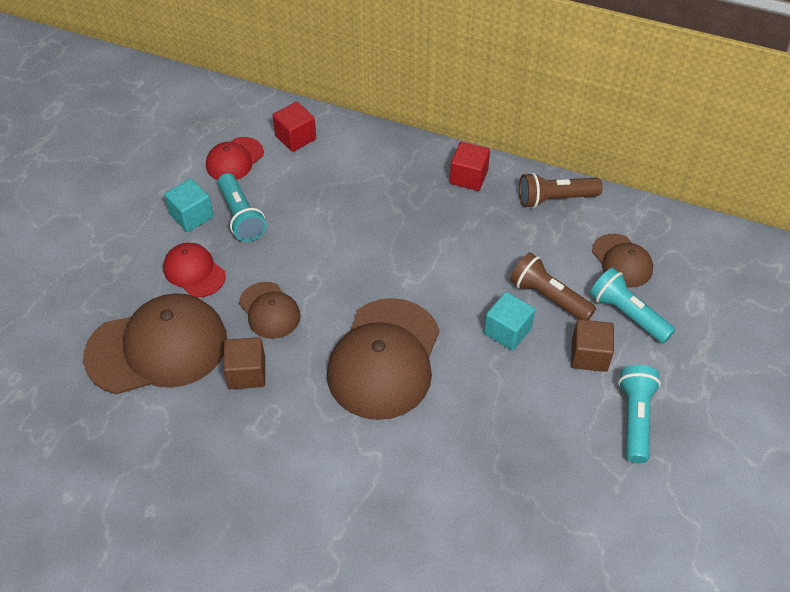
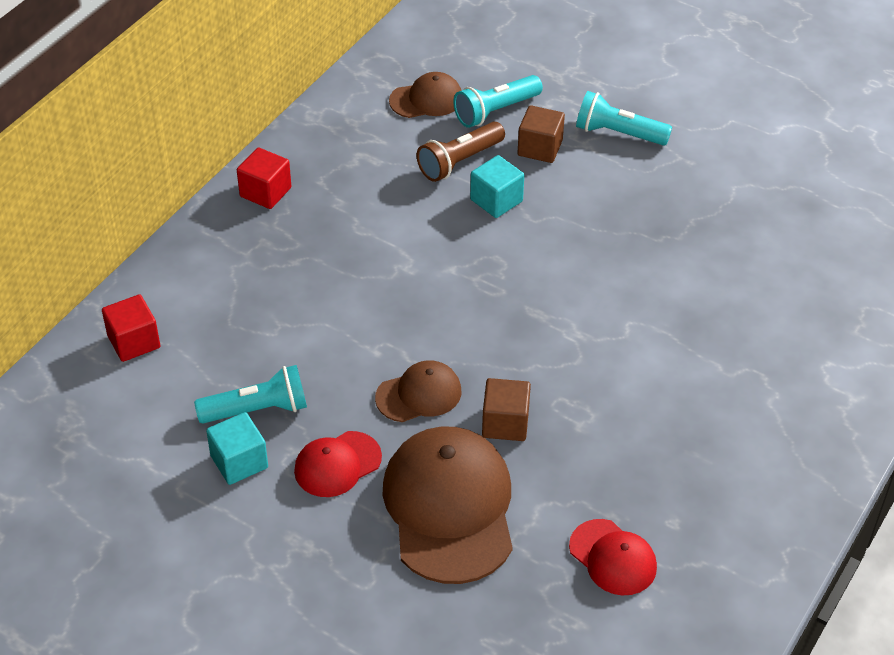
camera: 80 degrees left, 5 degrees down
(234, 159) = (150, 409): red cap -> red cap (613, 557)
(384, 359) = (511, 302): brown cap -> none
(555, 199) = (324, 130): brown flashlight -> none

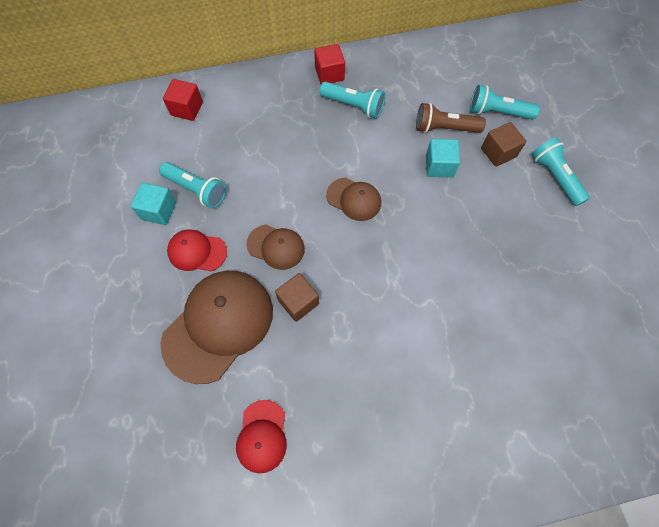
camera: 45 degrees right, 20 degrees up
(334, 205) = (353, 106): none -> turquoise flashlight
(426, 99) = (467, 79): brown cap -> brown cap (354, 199)

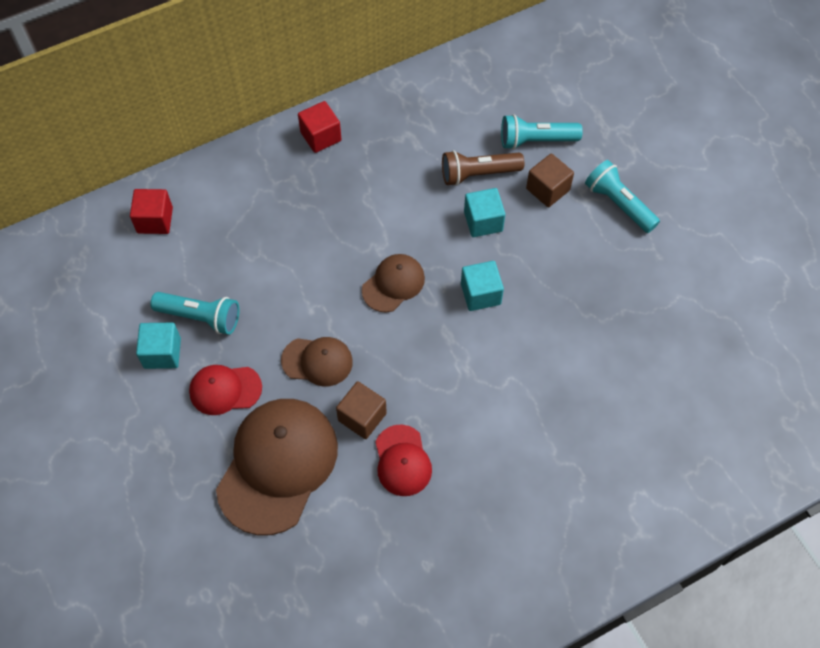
camera: 15 degrees left, 5 degrees down
(262, 436) = (364, 569): red cap -> red cap (402, 461)
(353, 106) = (362, 170): turquoise flashlight -> none
(354, 199) = (393, 284): brown cap -> brown cap turned 60 degrees counterclockwise
(422, 224) = (480, 294): none -> turquoise cube

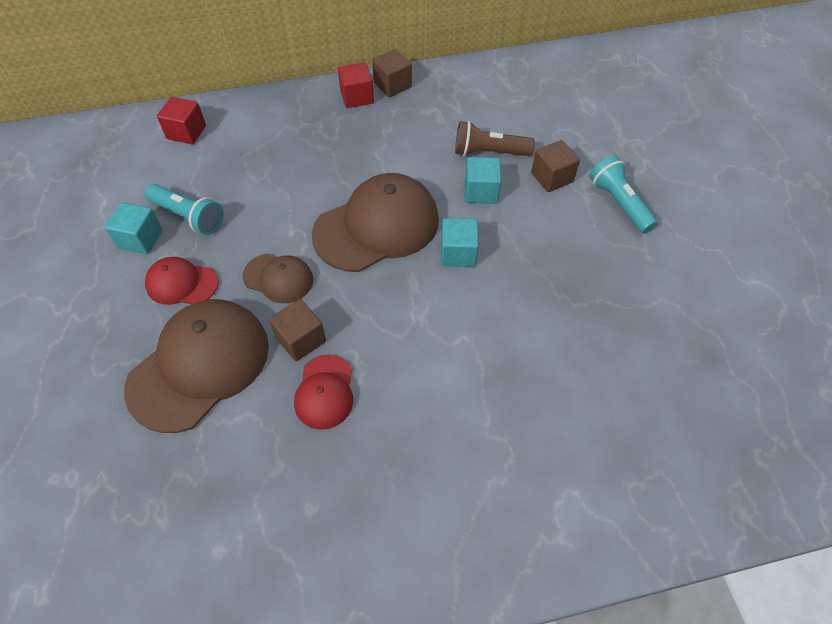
camera: 15 degrees right, 5 degrees down
(353, 113) = (392, 85): none -> brown cube
(393, 284) = (377, 227): brown cap -> brown cap, size x1.92
(536, 141) = (552, 136): turquoise flashlight -> none

